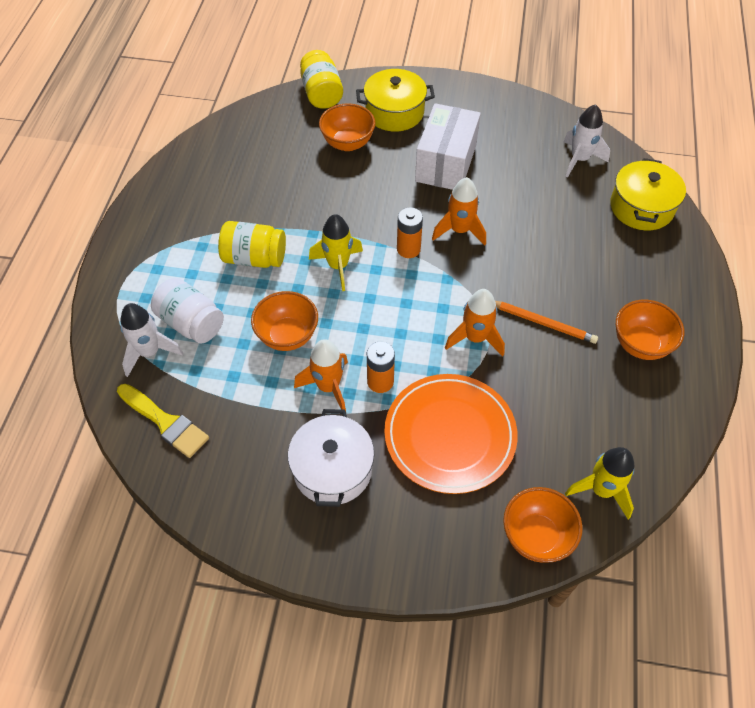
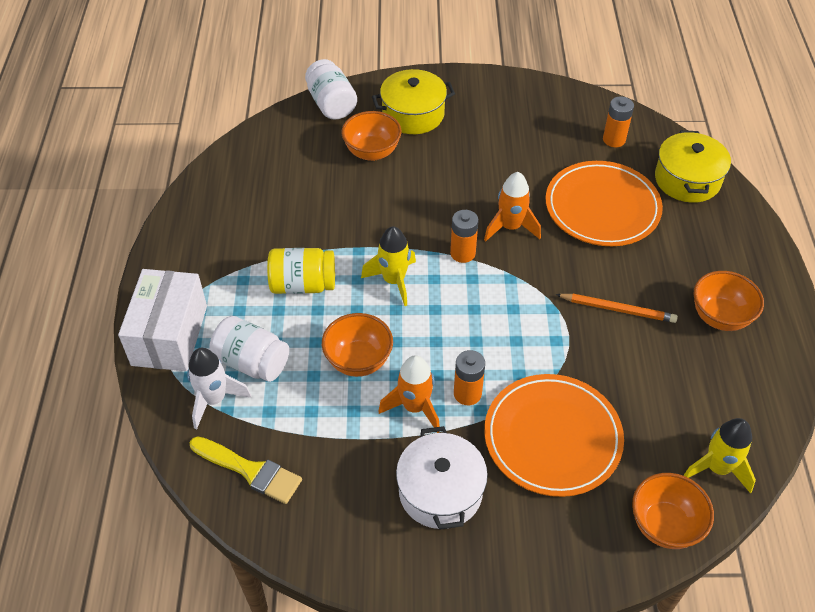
camera: 10 degrees left, 5 degrees down
(321, 94) = (331, 104): yellow jar -> white jar
(446, 163) = (479, 160): white box -> white box (170, 335)
(475, 338) = (554, 335): orange rocket -> none
(552, 223) = (602, 207): none -> orange plate
(579, 159) = (614, 139): white rocket -> orange battery

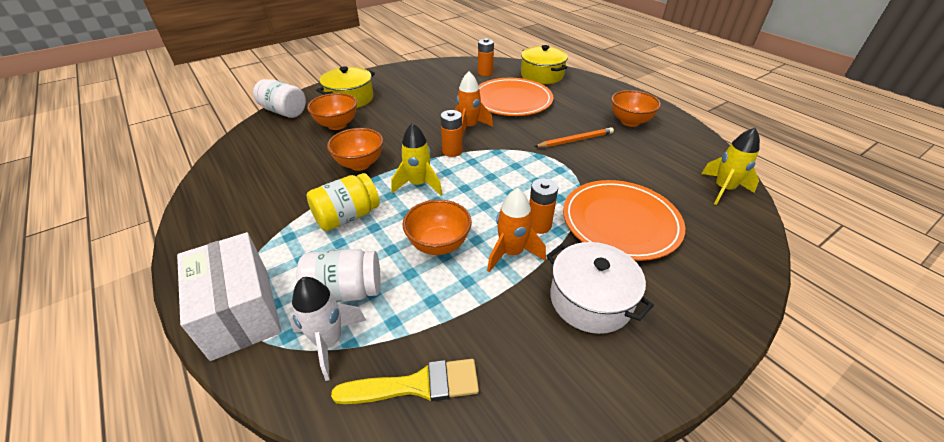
camera: 35 degrees left, 10 degrees down
(664, 525) = (741, 235): orange bowl -> orange bowl (360, 164)

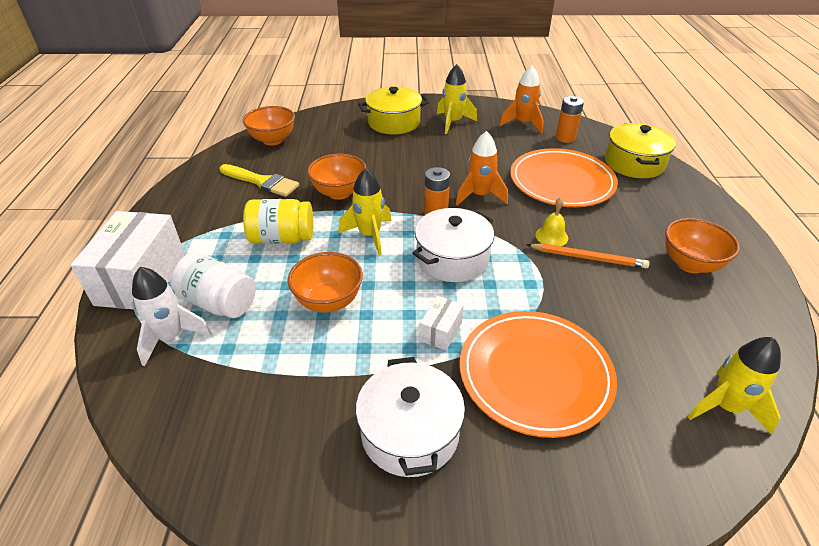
camera: 35 degrees right, 0 degrees up
(284, 111) = (326, 116): white jar -> none
(337, 125) = (357, 146): orange bowl -> orange bowl (273, 140)
(397, 85) = (453, 122): none -> yellow rocket
(416, 385) = (193, 410): yellow brush -> yellow brush (262, 182)
(495, 175) = (452, 258): none -> white pot
(511, 253) = (384, 344): orange rocket -> orange rocket (523, 124)
(539, 225) = (441, 331): orange battery -> white box
(541, 136) = (551, 236): none -> yellow bell

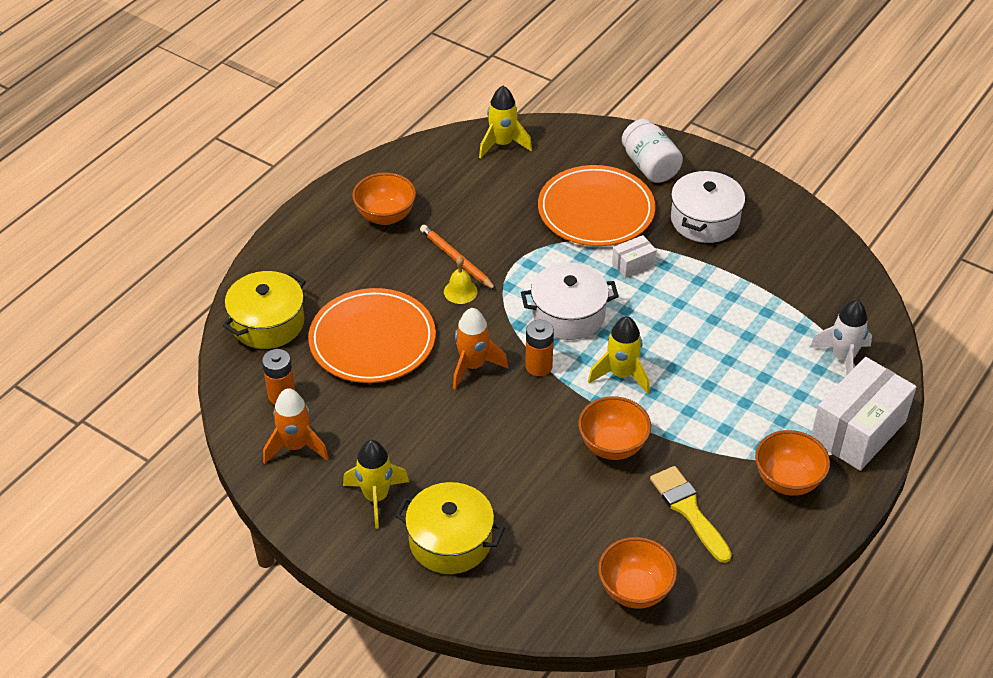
camera: 145 degrees left, 5 degrees up
(219, 303) = (794, 371): white jar -> white jar (650, 166)
(282, 238) = (707, 413): yellow jar -> none
(328, 301) = (702, 328): orange bowl -> orange bowl (787, 481)

